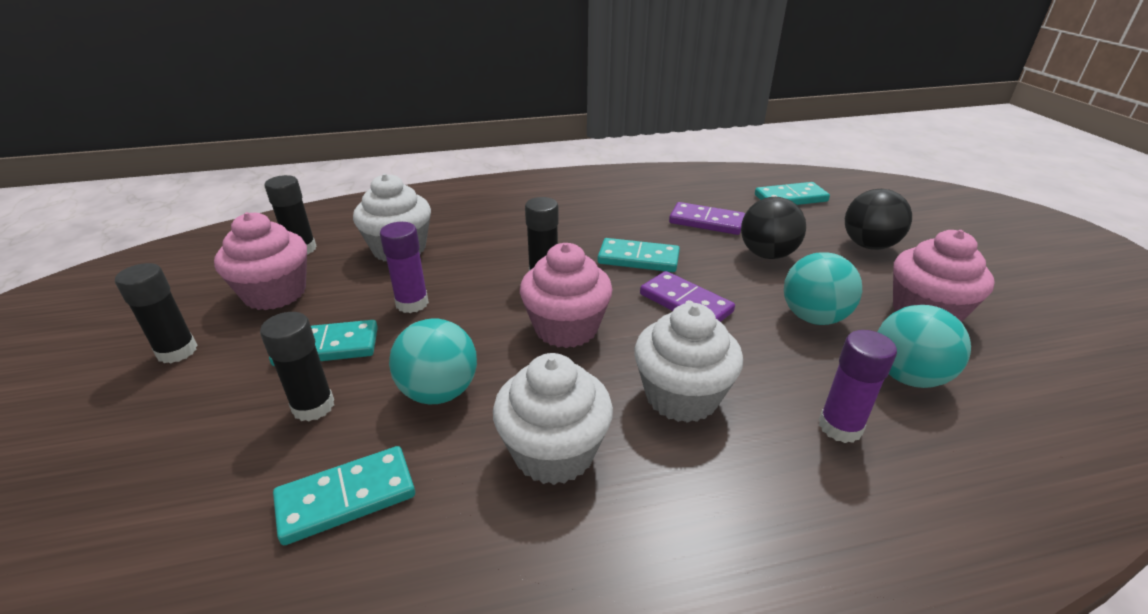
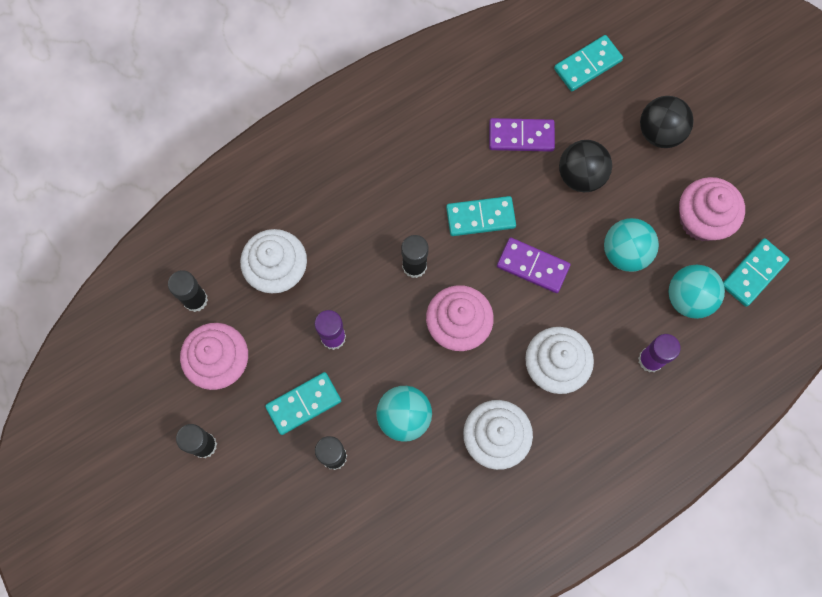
camera: 20 degrees left, 40 degrees up
(346, 497) = (398, 508): turquoise domino -> turquoise domino (753, 273)

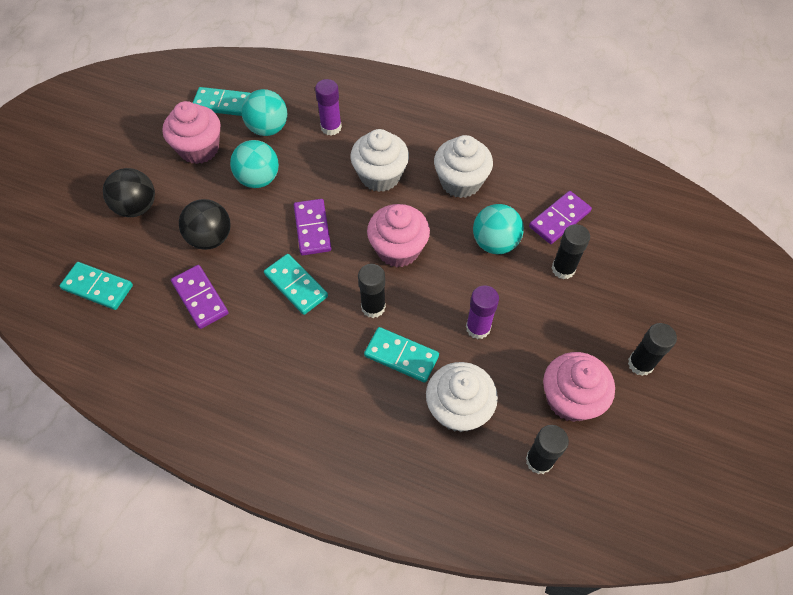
camera: 125 degrees left, 15 degrees down
(303, 404) = (545, 314): turquoise domino -> turquoise domino (401, 356)
(386, 499) = (559, 219): none -> purple domino

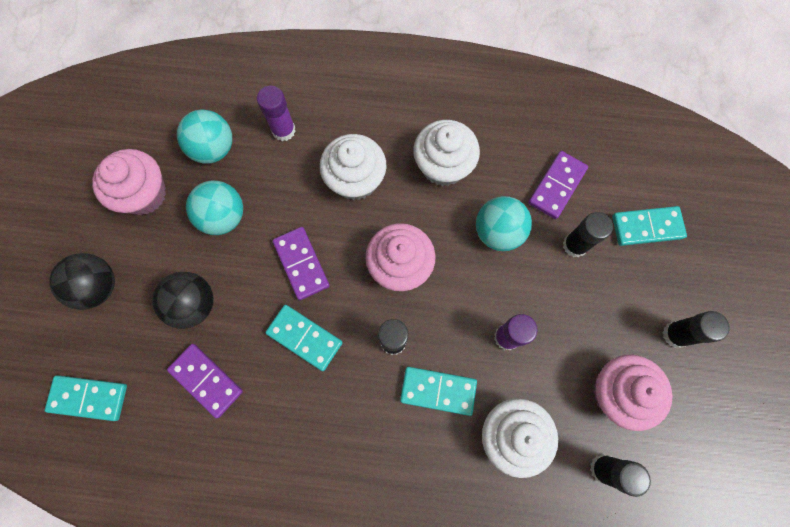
camera: 15 degrees left, 15 degrees up
(222, 104) = (151, 128): turquoise domino -> turquoise domino (647, 227)

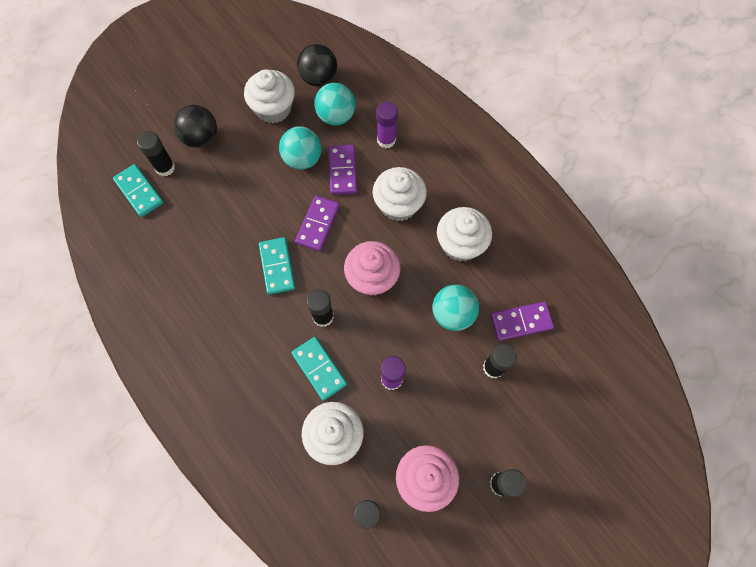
camera: 45 degrees right, 5 degrees down
(91, 349) = (165, 167): none -> black glue stick
(144, 194) = (273, 108): pink cupcake -> white cupcake
(194, 304) = (238, 192): black ball -> black ball (319, 78)
(206, 380) = (204, 239): purple domino -> purple domino (343, 171)
(647, 227) = (554, 402): turquoise domino -> none

